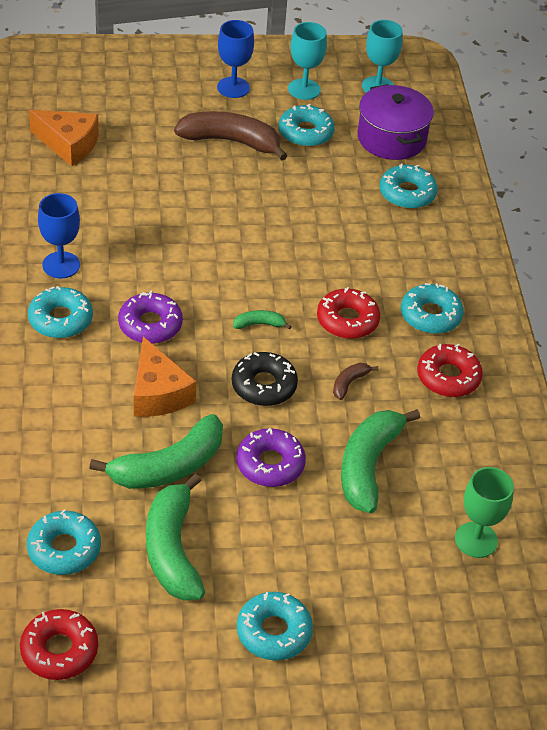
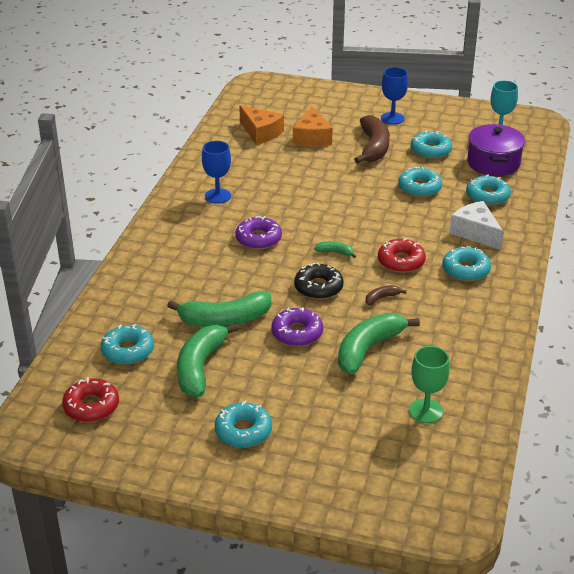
camera: 25 degrees right, 10 degrees down
(60, 319) = (200, 225): turquoise donut -> turquoise donut (419, 188)
(158, 393) = (241, 277): orange cheese -> orange cheese (312, 137)
(231, 141) = (373, 147): brown banana -> brown banana turned 60 degrees clockwise
(304, 89) = (443, 126): turquoise goblet -> none
(417, 254) = (475, 232): none -> white cheese
(448, 377) = (459, 309): red donut -> none

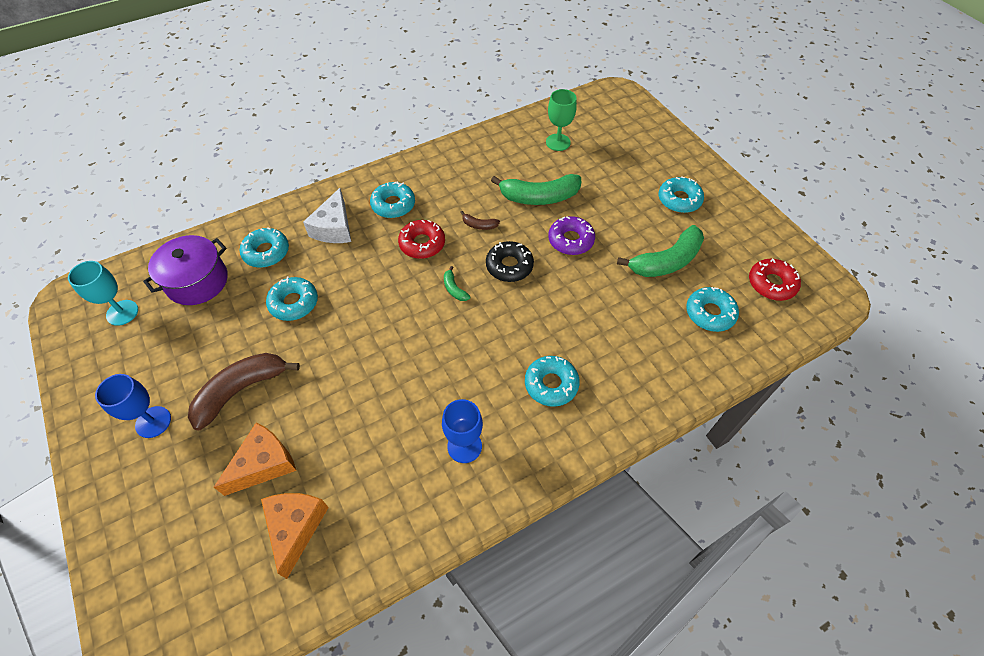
camera: 135 degrees left, 20 degrees up
(225, 320) = (610, 288): green banana -> none
(258, 239) = (494, 352): purple donut -> none
(430, 150) = (208, 340): turquoise donut -> turquoise donut (551, 384)

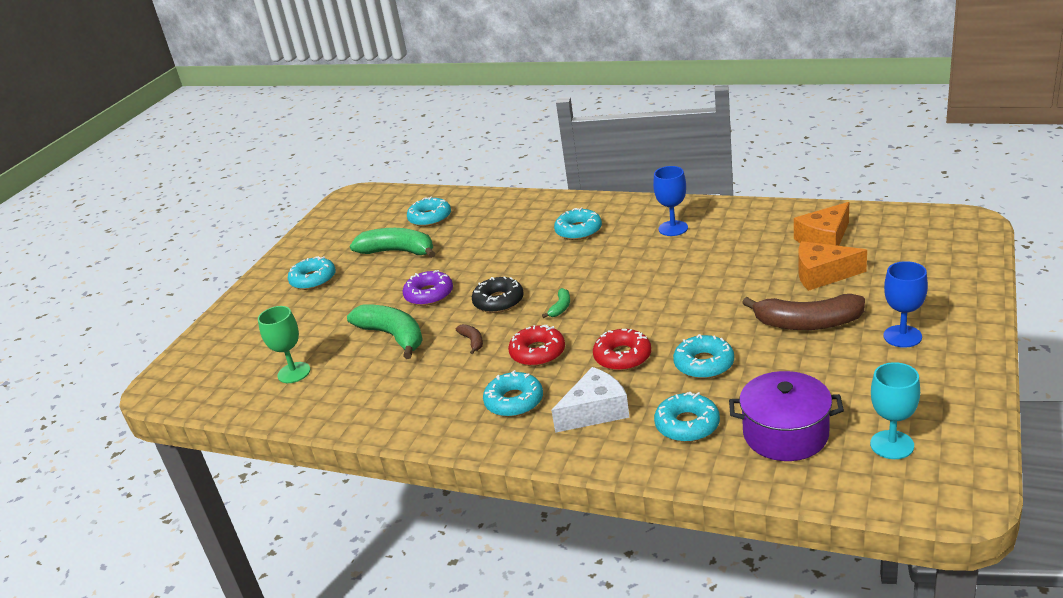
camera: 125 degrees left, 25 degrees down
(771, 284) = (369, 214): red donut -> red donut (622, 356)

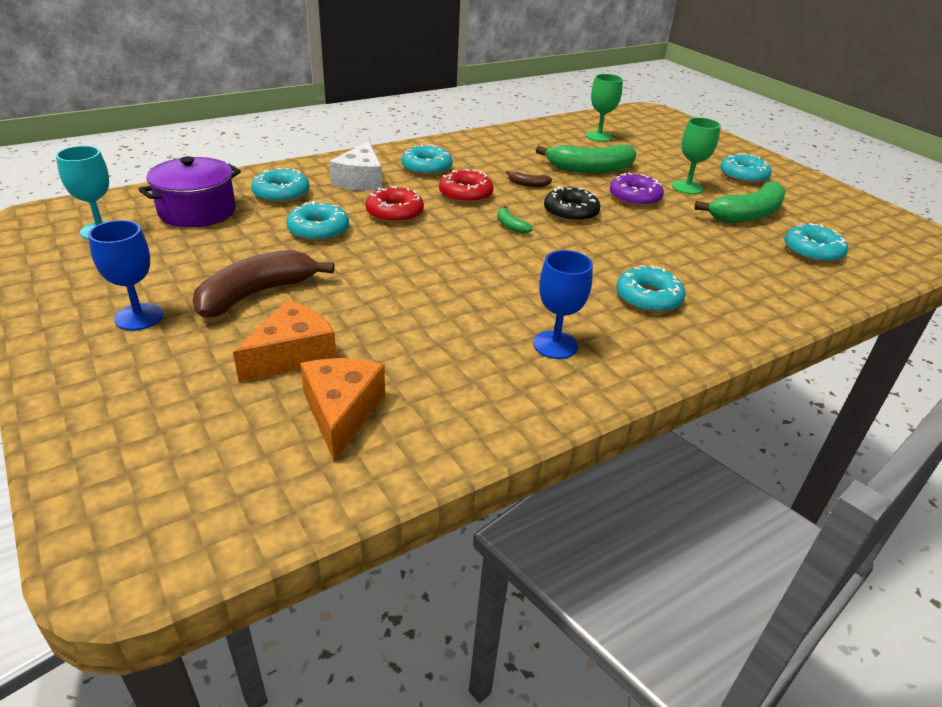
camera: 120 degrees right, 5 degrees up
(374, 287) = (687, 187): none -> green goblet

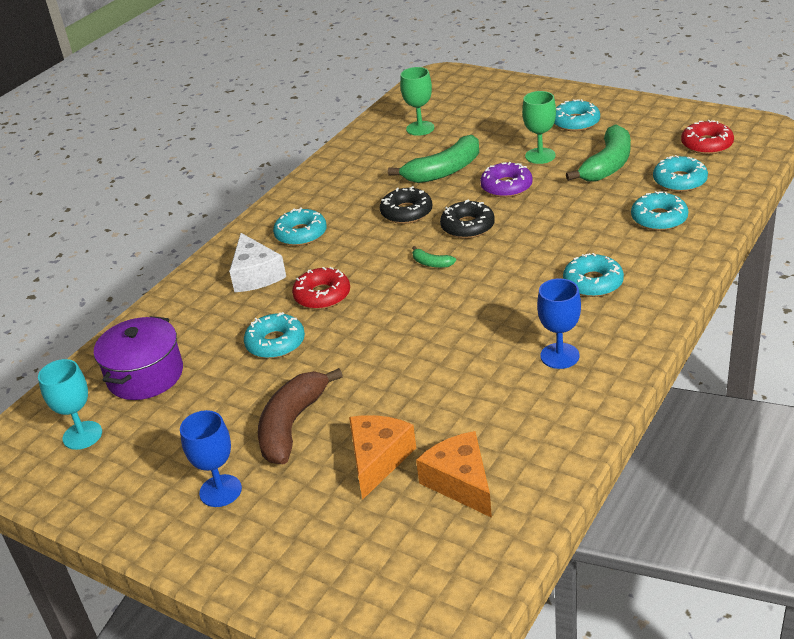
camera: 20 degrees left, 0 degrees up
(281, 194) = (200, 322): turquoise donut -> turquoise donut (659, 218)
(465, 194) = (363, 247): red donut -> red donut (706, 144)
(528, 184) = (406, 212): brown banana -> black donut

